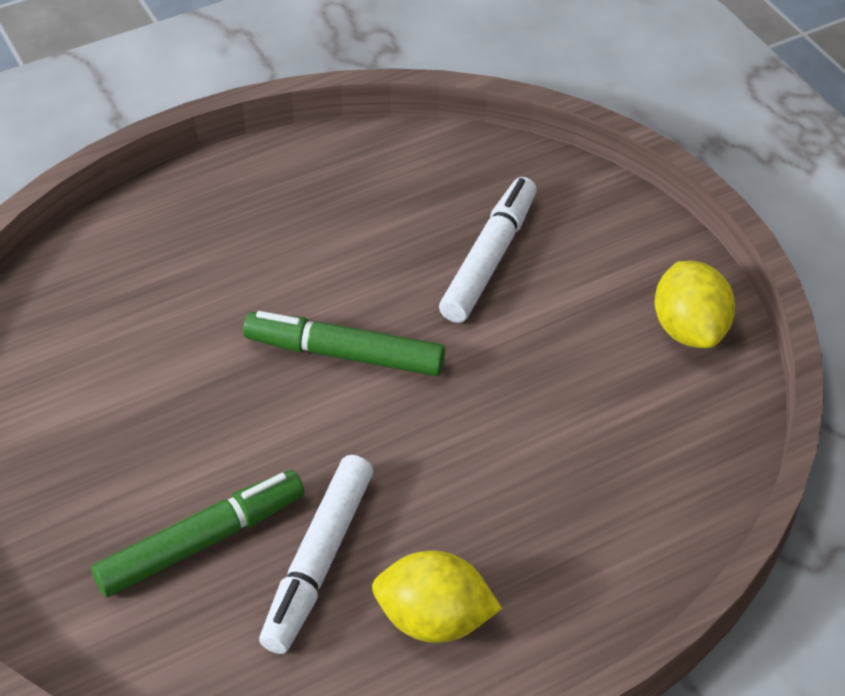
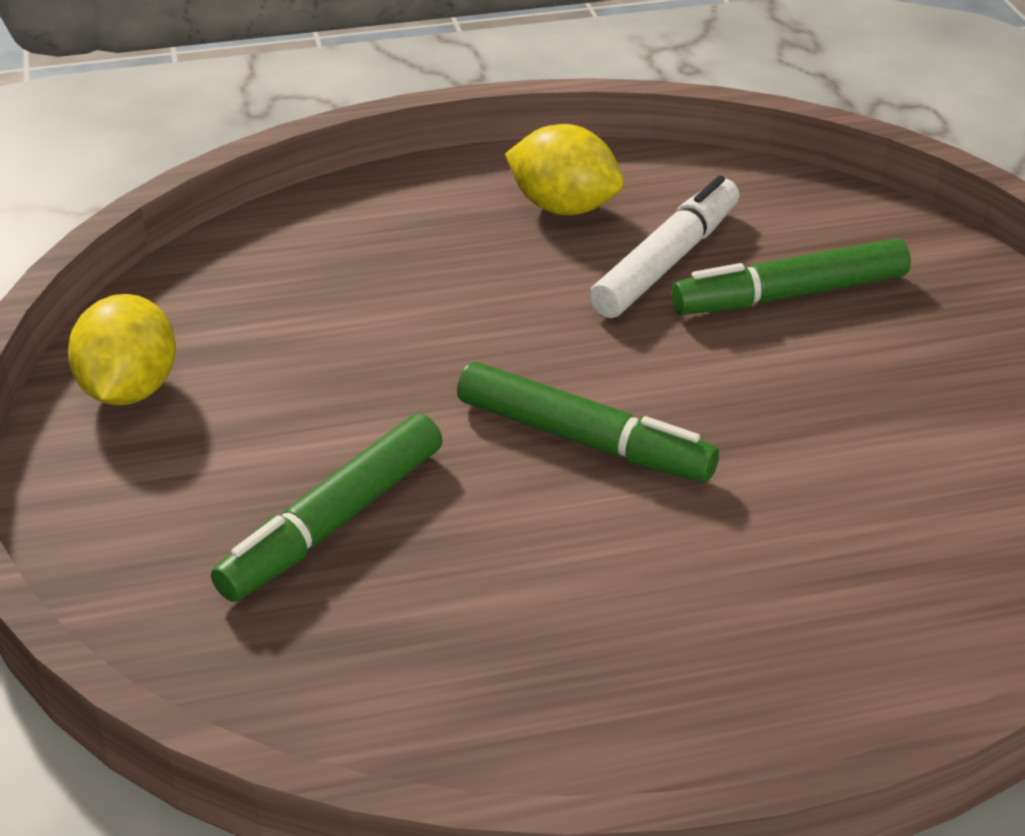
camera: 165 degrees left, 10 degrees down
(489, 259) = (333, 522): white marker -> green marker

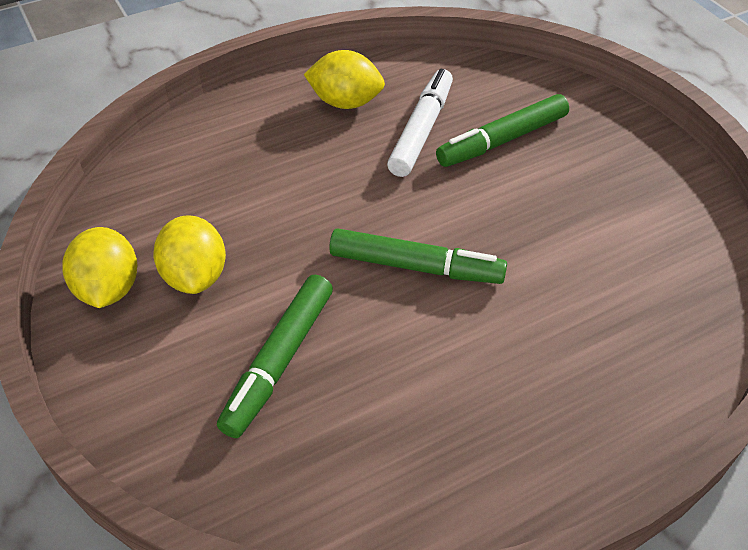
camera: 15 degrees left, 10 degrees up
(255, 395) = (195, 276): none -> yellow lemon

